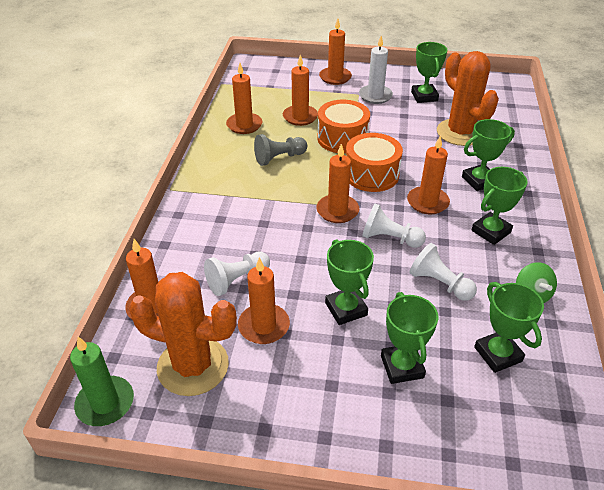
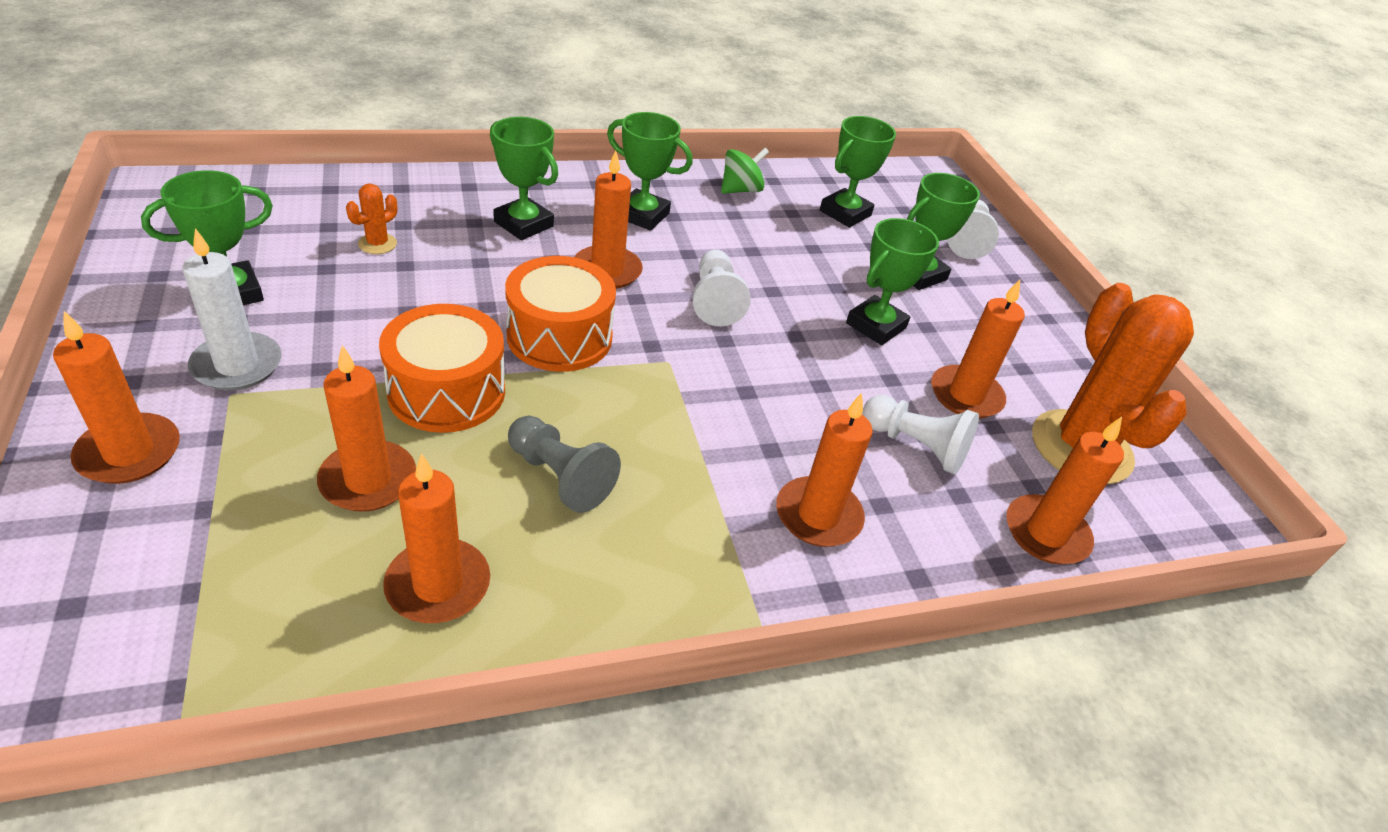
camera: 120 degrees left, 0 degrees up
(105, 403) = (1207, 517): green candle -> none
(337, 211) = (684, 363): orange candle -> orange candle (818, 515)
(439, 283) = (771, 253): white pawn -> white pawn (967, 240)
(460, 133) = (377, 244): orange cactus -> orange cactus, size x0.40

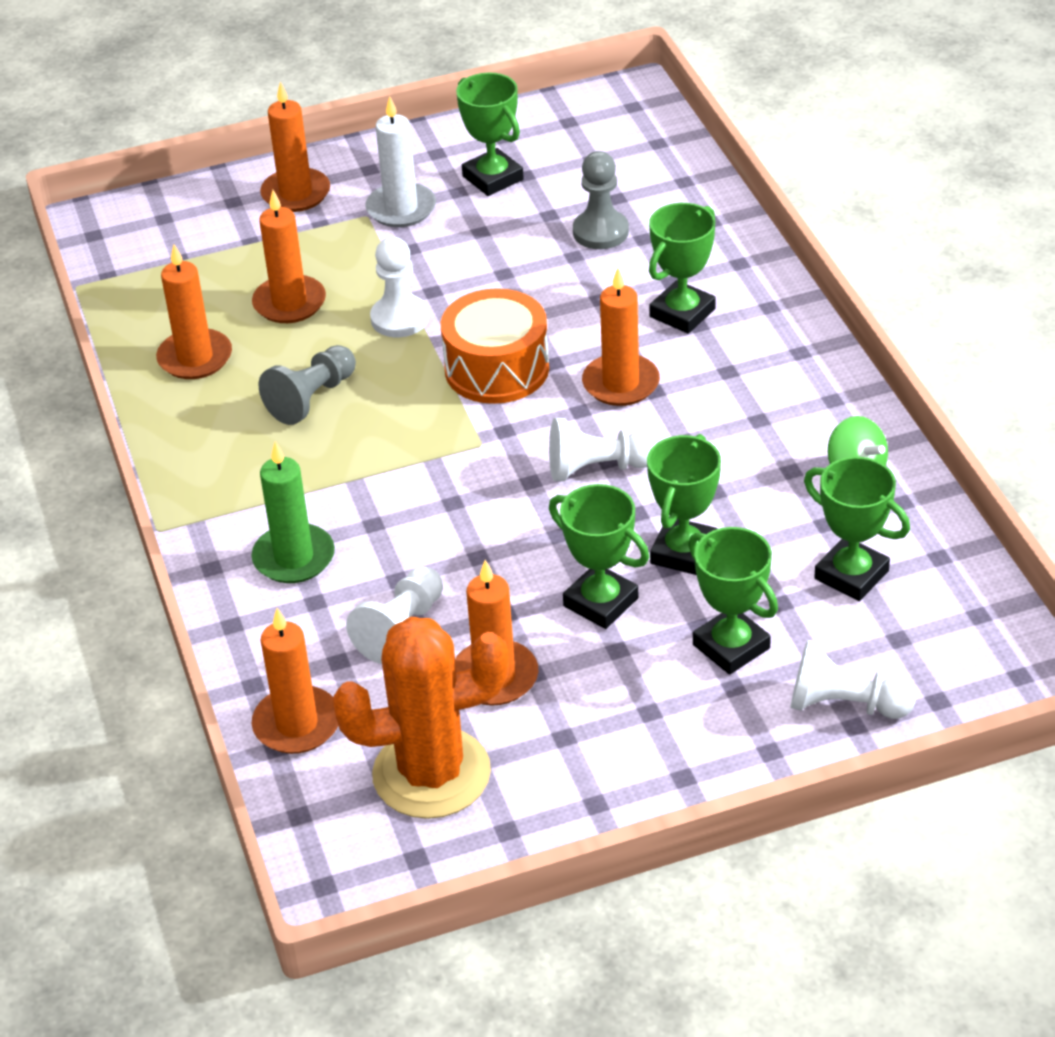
camera: 95 degrees right, 0 degrees up
(377, 244) = (600, 232): orange cactus -> grey pawn
(447, 391) = (399, 318): orange drum -> white pawn
(642, 215) = (747, 395): green trophy -> green trophy (684, 552)
(818, 515) = (294, 557): orange candle -> green candle

